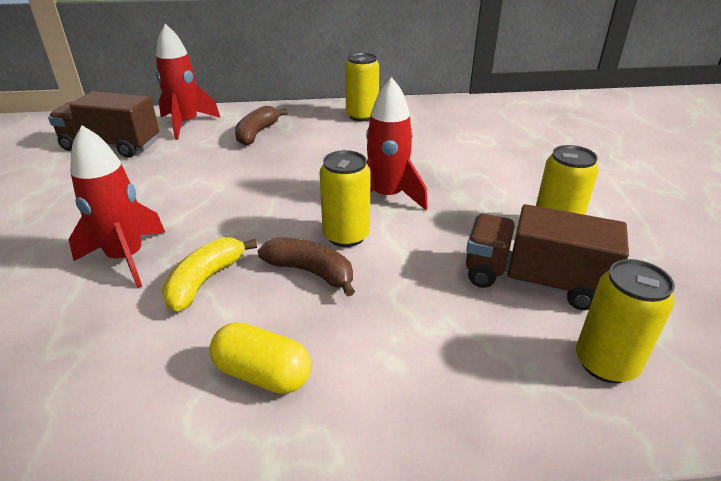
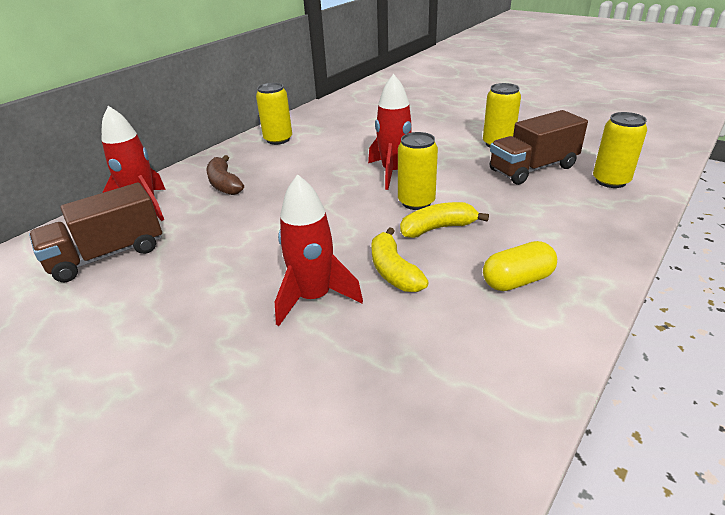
camera: 45 degrees left, 0 degrees up
(311, 272) = (438, 228): brown banana -> yellow banana

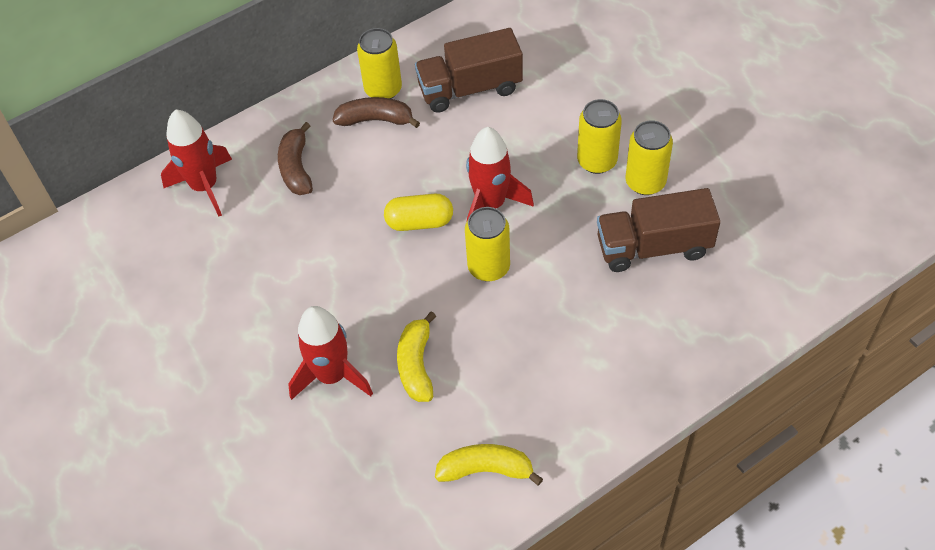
camera: 20 degrees right, 20 degrees up
(107, 255) = (161, 256): brown truck -> brown truck (470, 88)
(279, 152) = (376, 120): none -> brown banana
(438, 228) = (489, 317): yellow banana -> yellow banana (486, 470)
(517, 280) = (523, 414): yellow capsule -> yellow capsule (419, 222)
(610, 181) = (726, 298): yellow can -> yellow can (597, 161)

